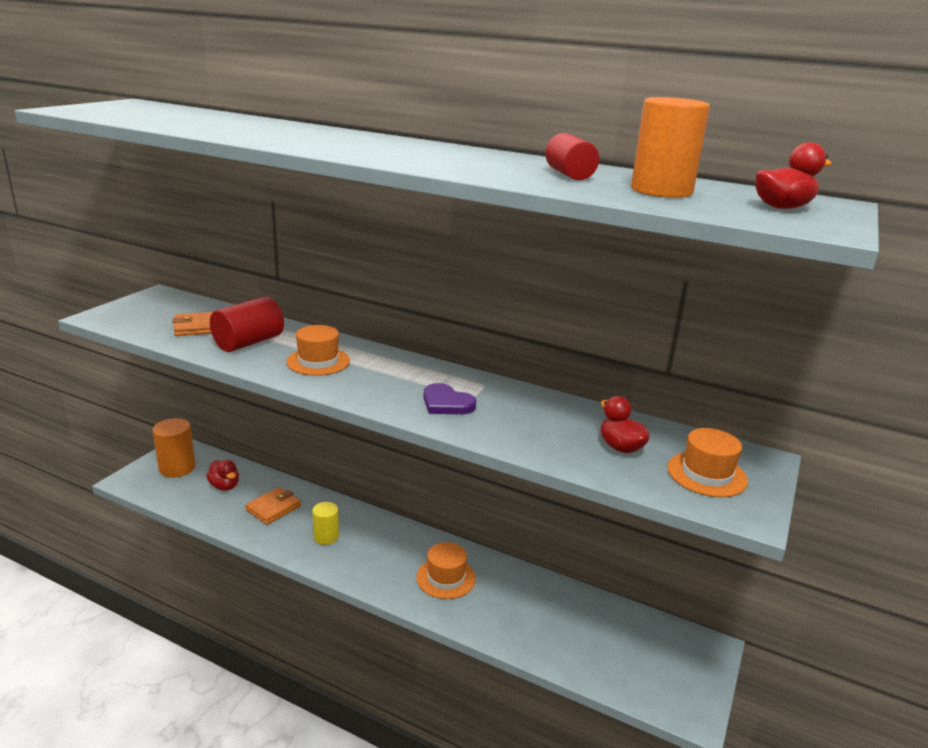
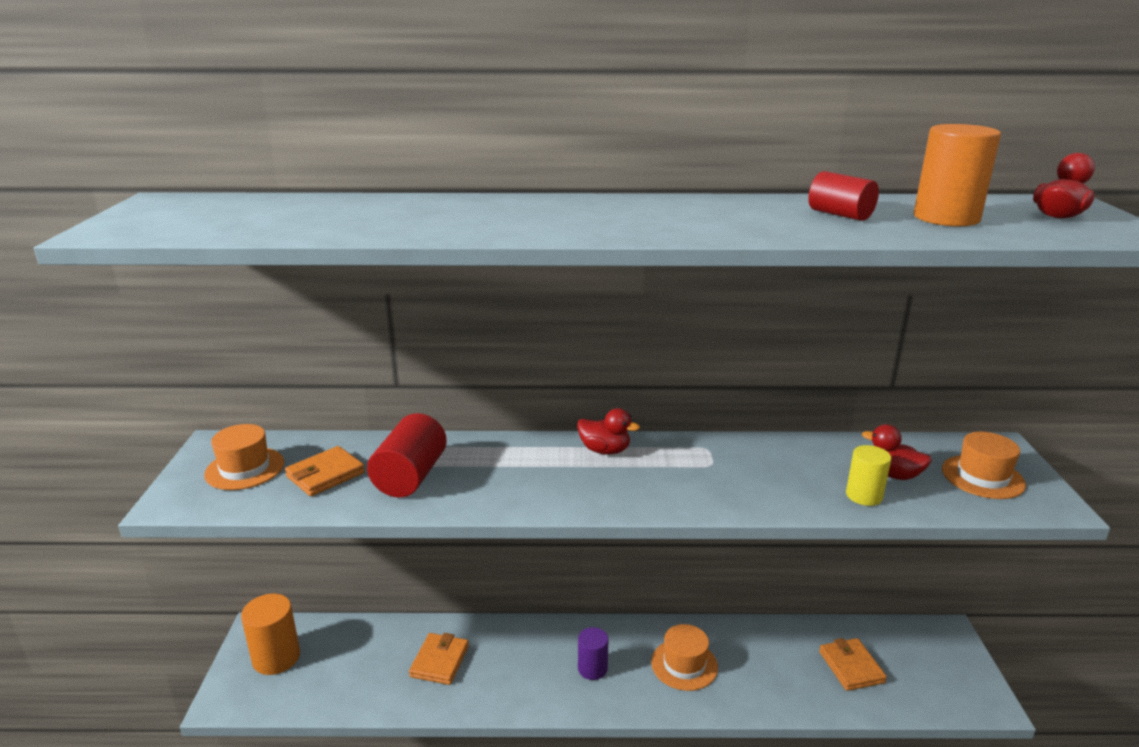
camera: 25 degrees left, 0 degrees up
(224, 486) = (357, 657): red duck -> red duck (605, 450)
(318, 361) = (516, 475): orange hat -> orange hat (245, 468)
(326, 537) = (527, 671): yellow cylinder -> yellow cylinder (864, 495)
(373, 553) = (592, 668): none -> purple cylinder
(446, 403) = (699, 481): purple heart -> none
(587, 635) = (851, 667): none -> orange wallet

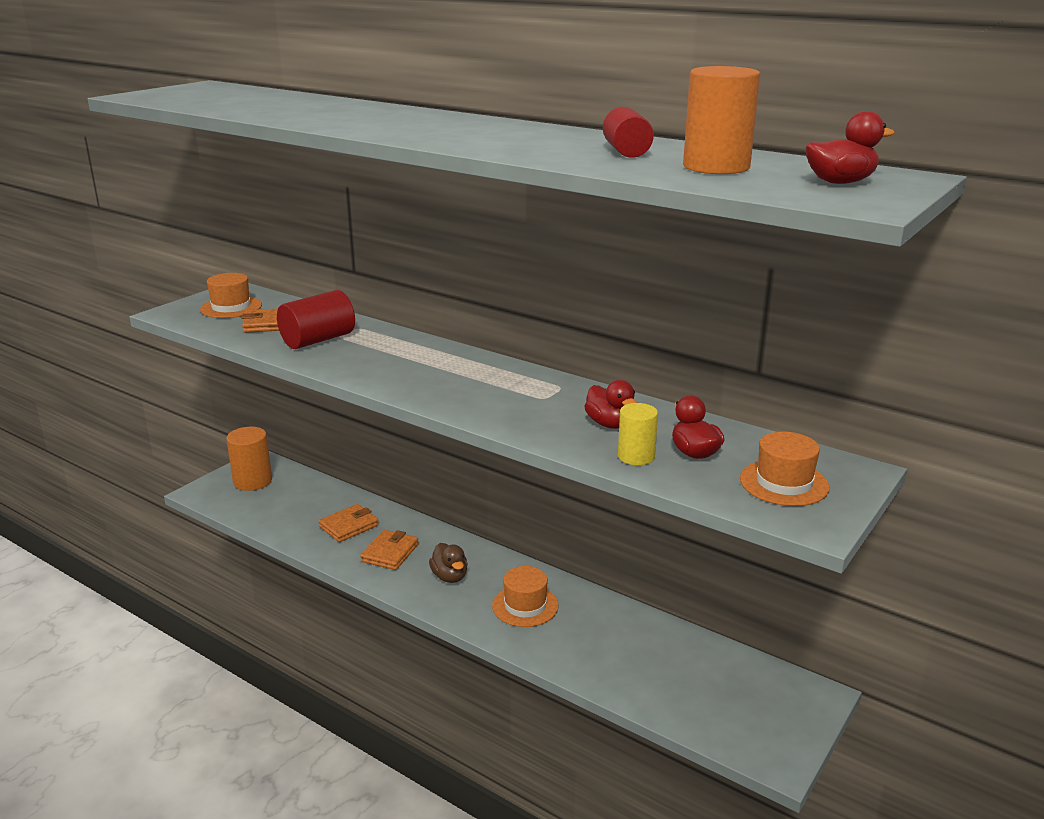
camera: 35 degrees right, 0 degrees up
(592, 668) = (449, 577): purple cylinder -> brown duck
(605, 450) = (476, 365): red duck -> red duck (610, 424)
(851, 667) = (673, 673): orange wallet -> orange wallet (390, 553)

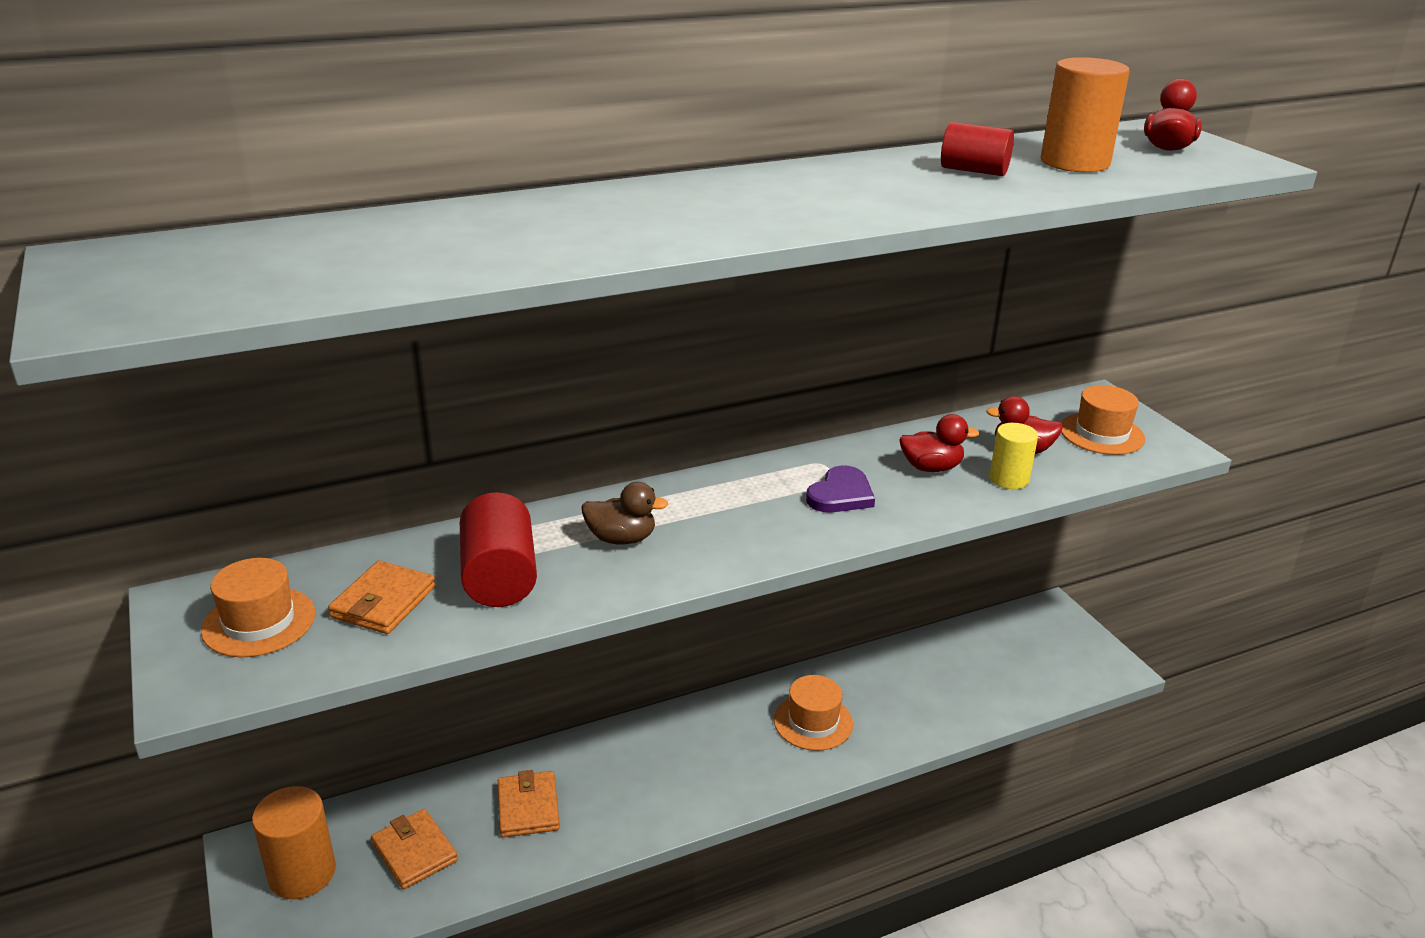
camera: 60 degrees left, 5 degrees up
(390, 553) = (624, 790): orange wallet -> orange wallet (414, 852)
(449, 577) = (716, 758): brown duck -> brown duck (621, 539)
(525, 402) = (841, 494): none -> purple heart

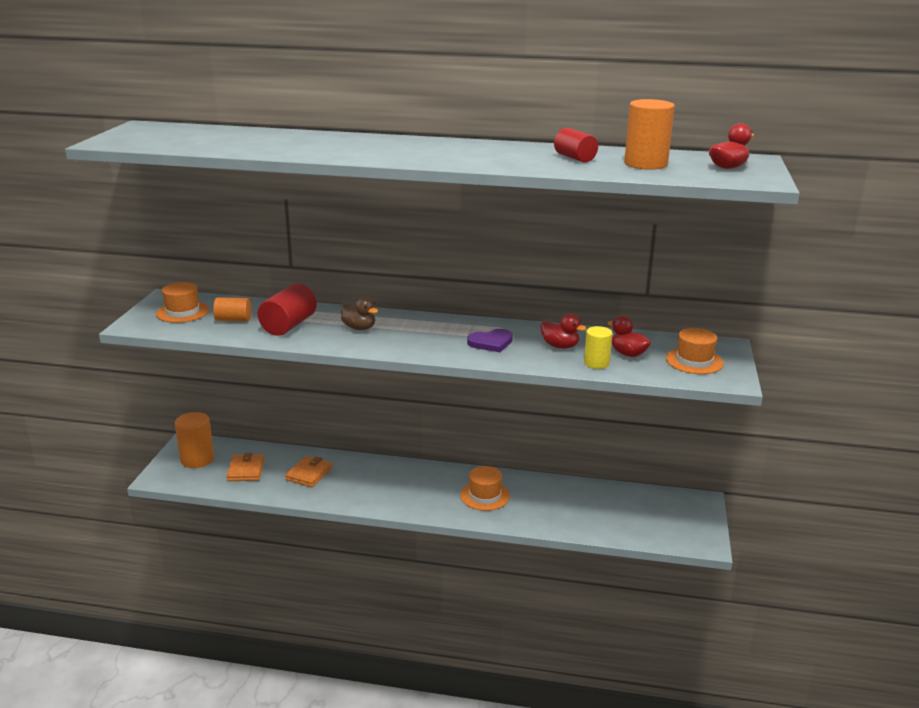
camera: 35 degrees right, 5 degrees down
(383, 602) = (233, 320): orange wallet -> orange cylinder

